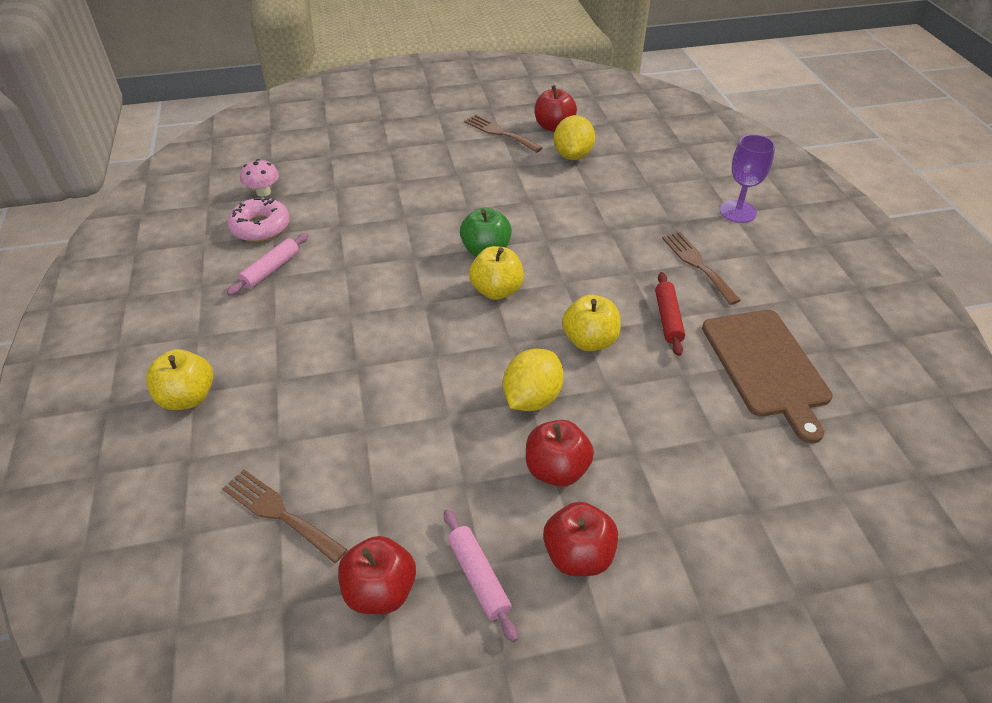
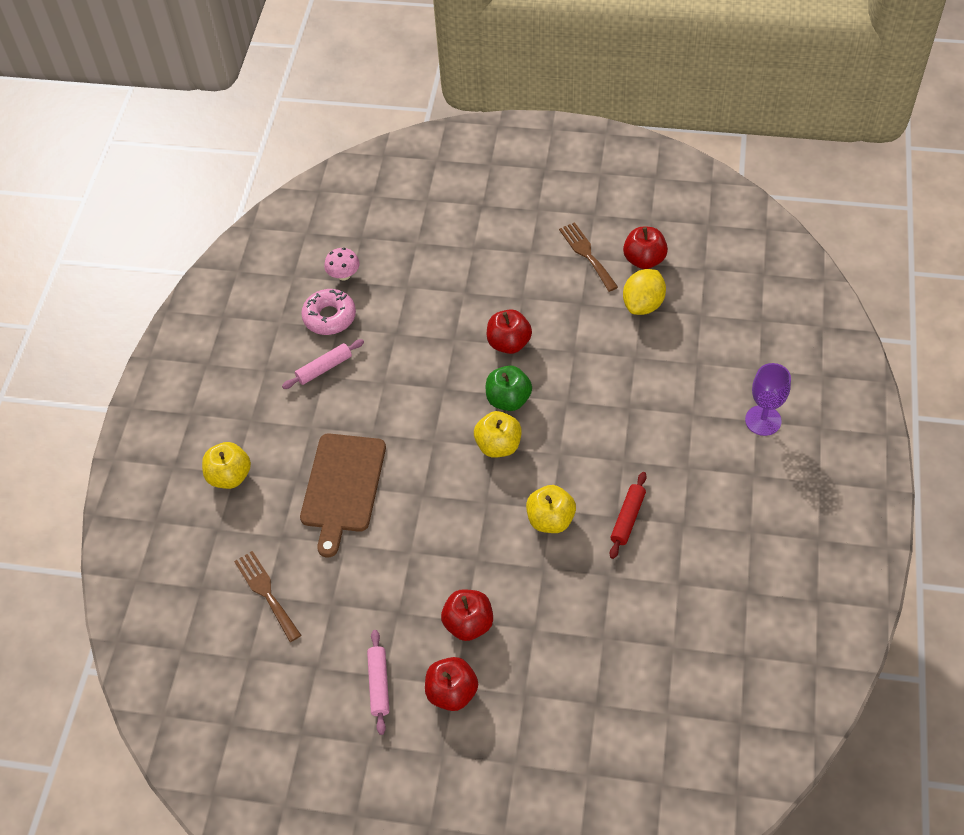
camera: 25 degrees right, 10 degrees up
(380, 591) = (312, 671): red apple -> red apple (509, 343)
(532, 398) = (479, 558): yellow lemon -> none
(697, 264) = (687, 470): brown fork -> none
(766, 366) = (683, 590): brown cutting board -> brown cutting board (343, 487)

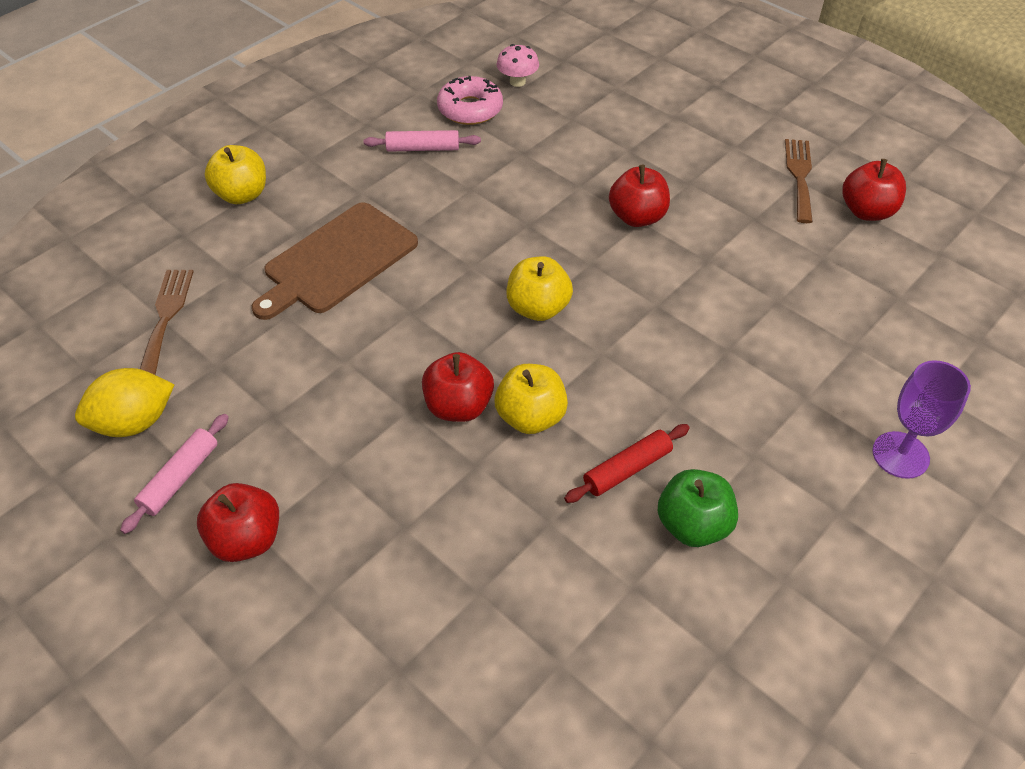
camera: 30 degrees right, 5 degrees down
(468, 624) = (336, 474): red apple -> red apple (458, 406)
(508, 399) = (589, 269): green apple -> green apple (693, 525)
(643, 304) = (831, 253): yellow lemon -> yellow lemon (134, 422)

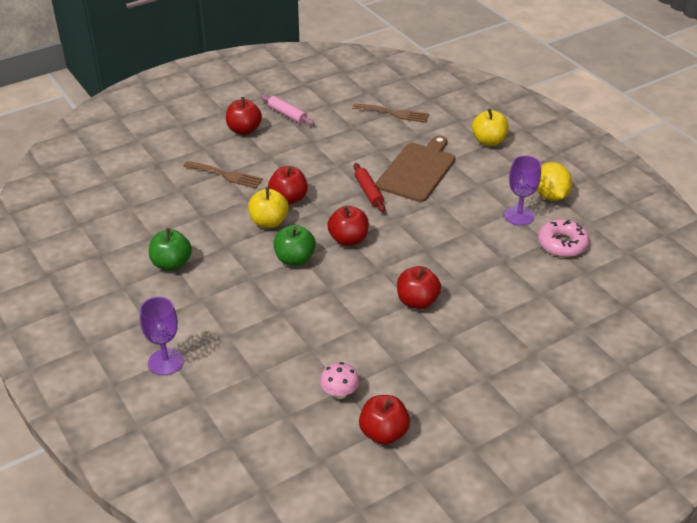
camera: 105 degrees right, 10 degrees down
(134, 422) = (326, 103): yellow lemon -> yellow lemon (550, 196)
(337, 261) = (417, 170): brown cutting board -> brown cutting board turned 60 degrees clockwise
(423, 148) = (519, 216): pink rolling pin -> purple goblet
(517, 82) = (595, 274): pink mushroom -> pink mushroom (339, 393)
(538, 308) = (348, 239): yellow apple -> red apple
(608, 360) = (295, 259): none -> green apple
(627, 469) = (217, 249): red rolling pin -> red rolling pin (368, 192)
(799, 176) = (438, 406): brown fork -> brown fork (226, 175)

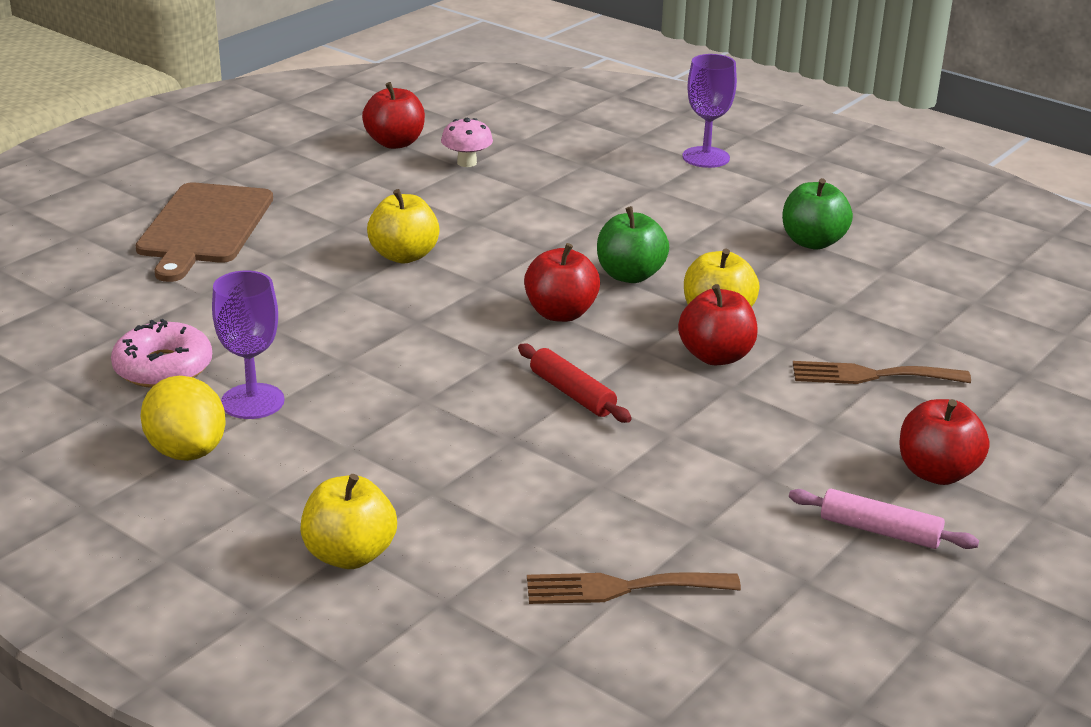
camera: 160 degrees right, 10 degrees down
(417, 170) = (494, 453): brown cutting board -> brown cutting board (204, 227)
(417, 301) = (404, 256): red apple -> yellow apple

